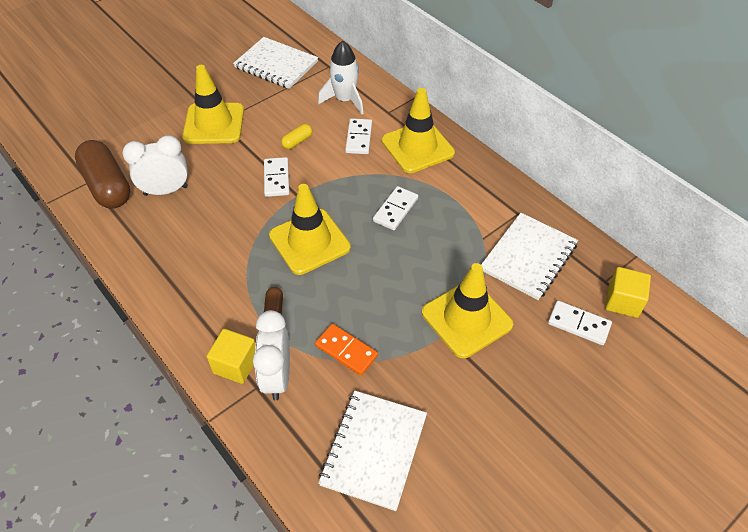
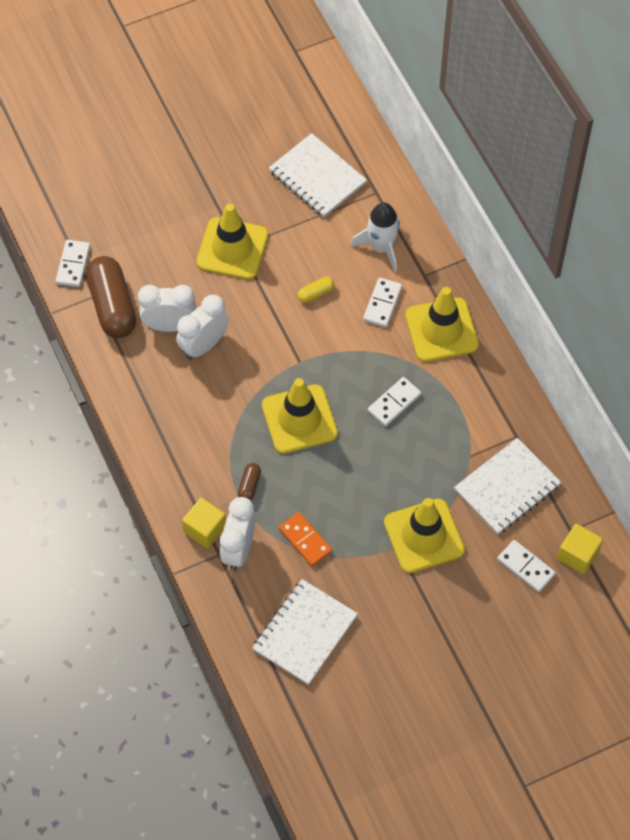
camera: 15 degrees right, 10 degrees up
(202, 200) = (204, 345): none -> white clock
(276, 178) = (283, 336): white domino -> white domino (73, 265)

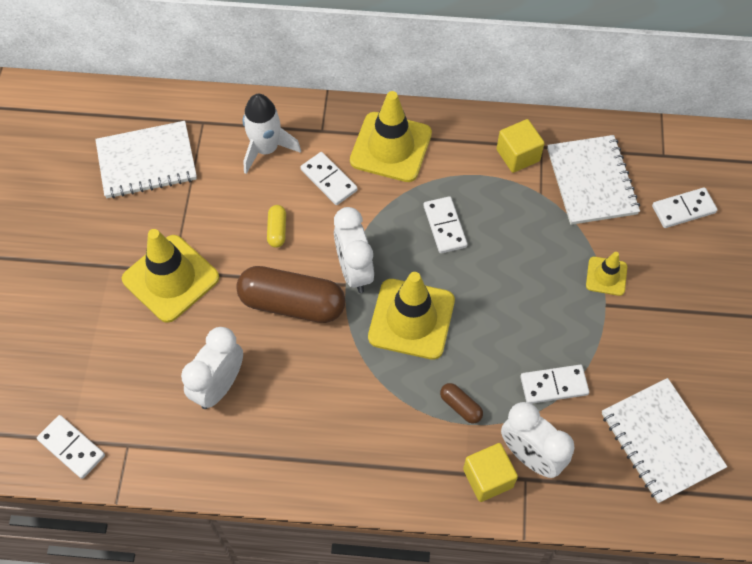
camera: 60 degrees left, 0 degrees up
(112, 306) = (153, 433): brown capsule -> brown capsule (292, 304)
(204, 345) = (266, 365): white clock -> white clock (354, 271)
(305, 540) = (554, 385): orange domino -> white domino
(424, 536) = (606, 276): yellow traffic cone -> yellow traffic cone, size x0.52
(578, 555) = (692, 163): yellow cube -> yellow cube (518, 155)

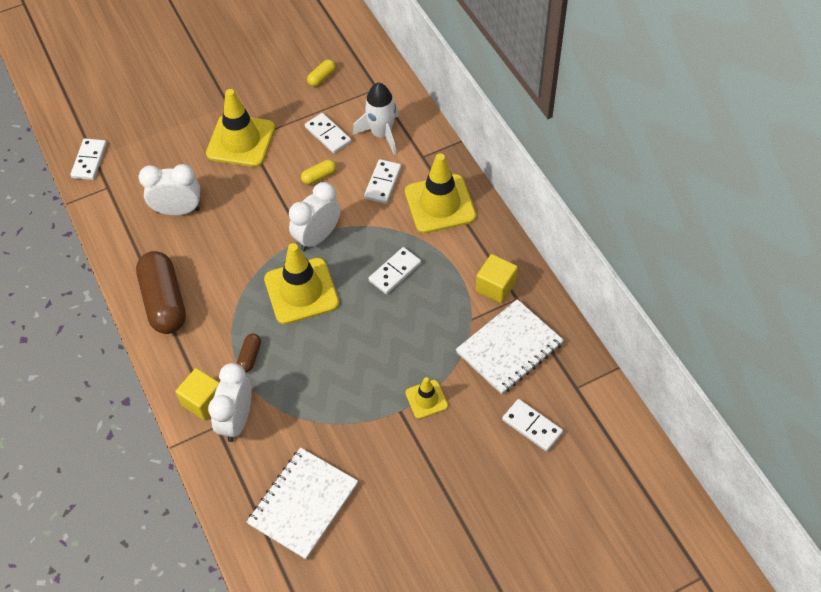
camera: 60 degrees right, 5 degrees down
(147, 161) = (322, 78): white notebook -> yellow capsule
(292, 304) = (266, 216): brown capsule -> brown capsule (164, 301)
(554, 385) = (305, 408): white domino -> white domino (328, 135)

